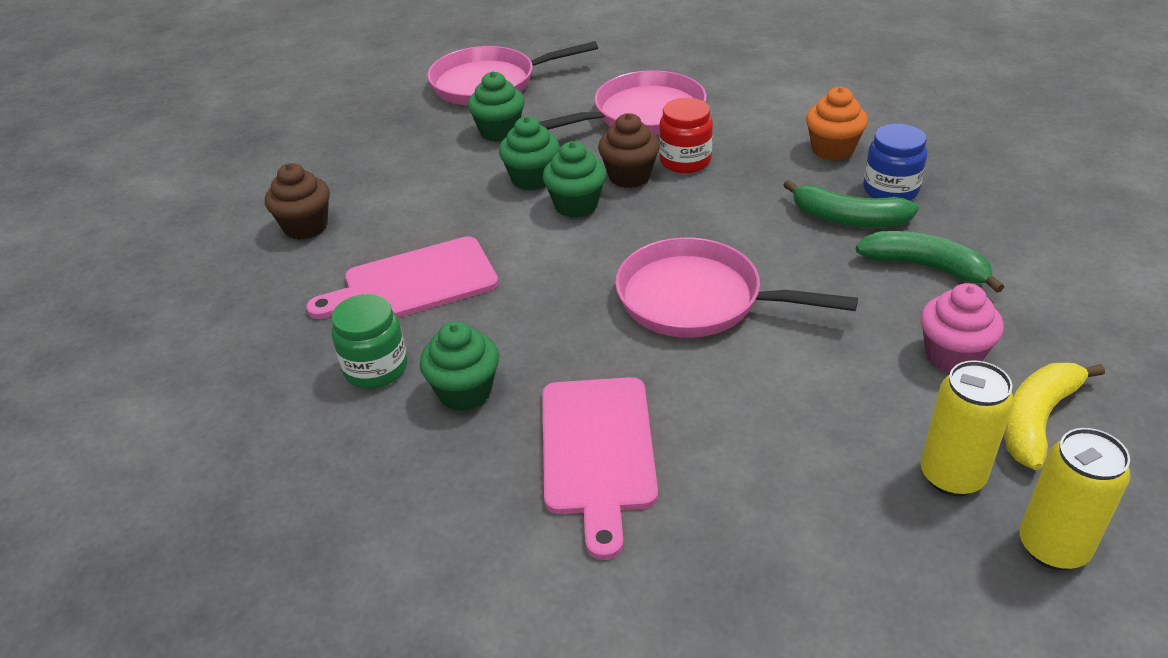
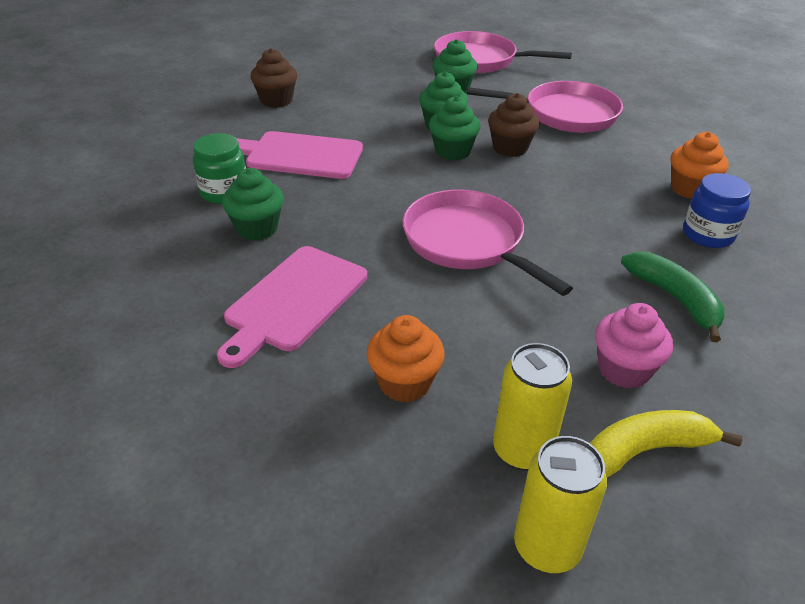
camera: 30 degrees right, 0 degrees up
(685, 161) = (562, 153): red jar -> none
(793, 473) = (404, 383): none -> orange cupcake
(848, 219) = (647, 239): green banana -> none

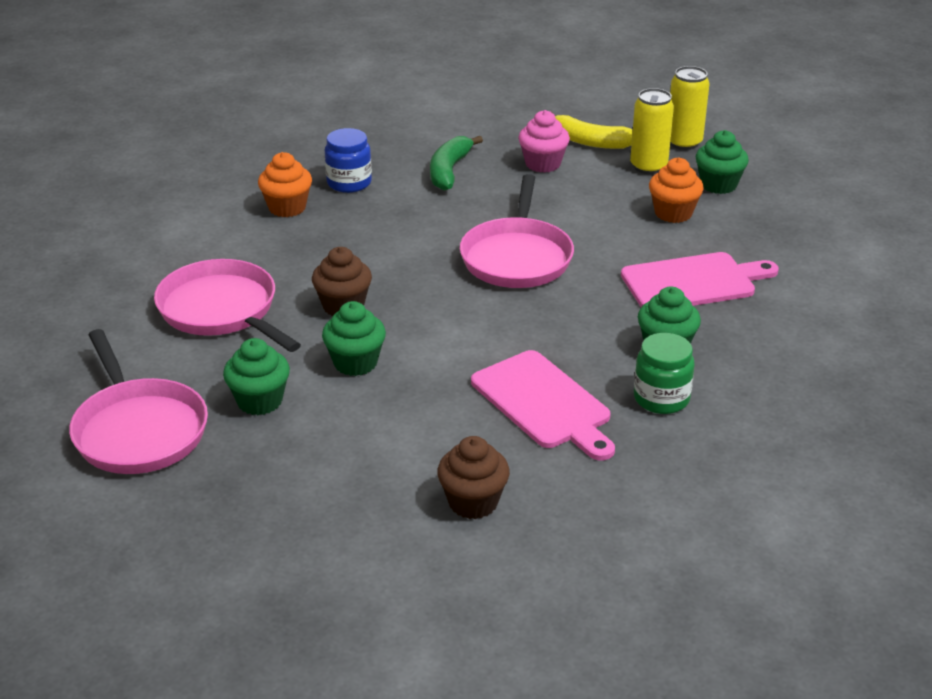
camera: 135 degrees left, 5 degrees down
(452, 151) = (398, 330): green cupcake -> green cupcake (718, 185)

